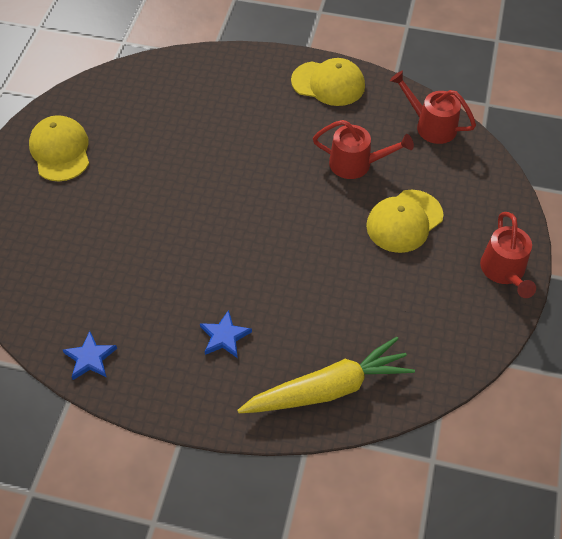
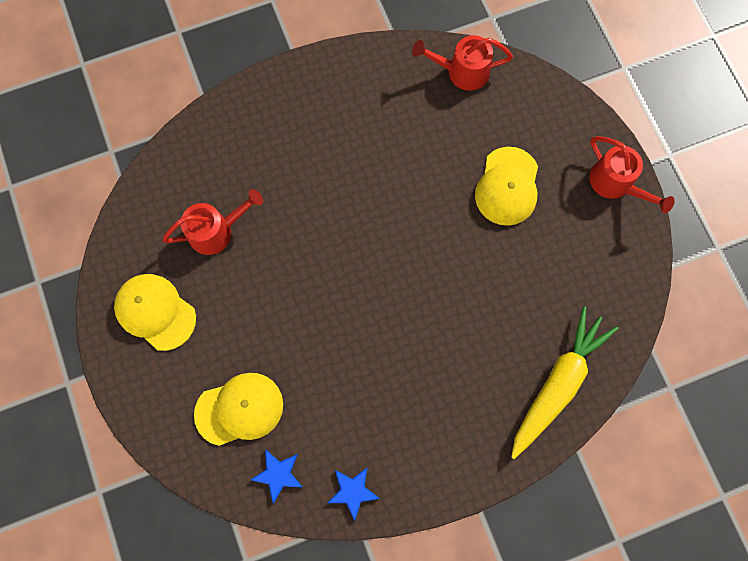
camera: 35 degrees left, 20 degrees up
(224, 337) = (444, 395): blue star -> blue star (278, 474)
(328, 83) = (342, 81): yellow cap -> yellow cap (239, 409)
(357, 164) = (429, 153): red watering can -> red watering can (217, 230)

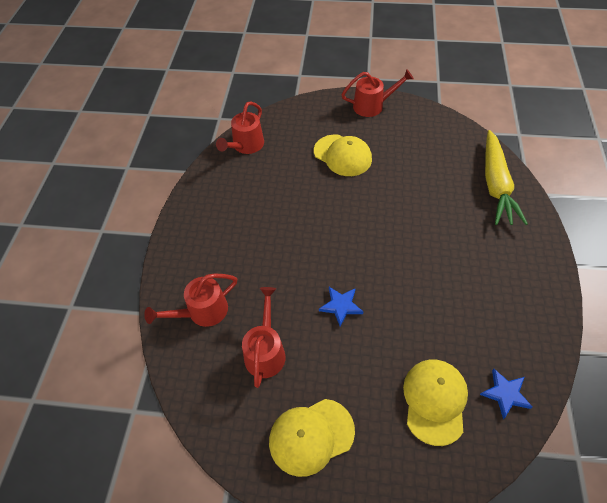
camera: 60 degrees left, 20 degrees down
(228, 151) = (202, 312): none -> red watering can
(353, 491) = (537, 342): blue star -> blue star (341, 306)
(557, 384) = (495, 185): yellow carrot -> yellow carrot turned 150 degrees counterclockwise

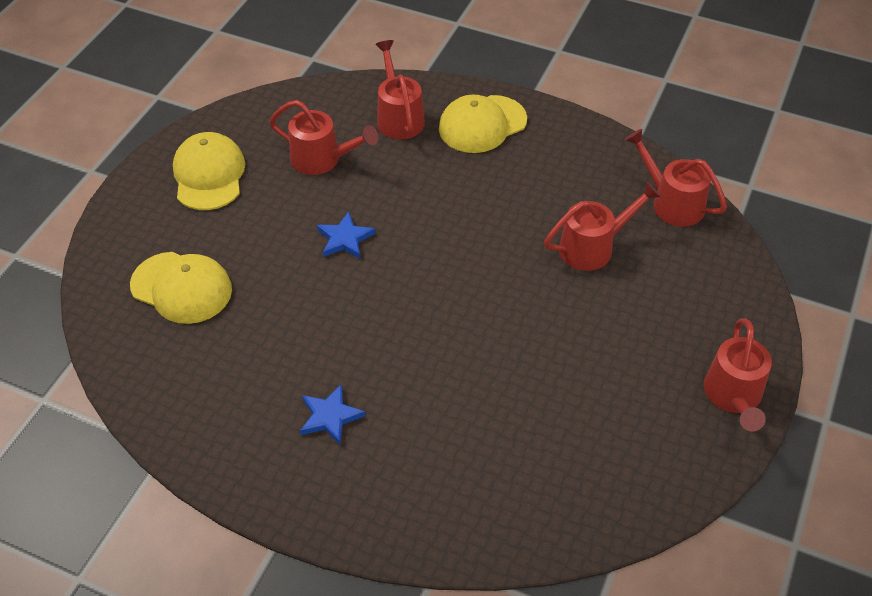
camera: 105 degrees right, 5 degrees down
(295, 173) = (593, 247): none -> red watering can
(342, 155) = (614, 315): yellow cap -> yellow cap (482, 124)
(495, 185) = (475, 510): yellow carrot -> none
(505, 394) = (148, 358): blue star -> blue star (330, 416)

